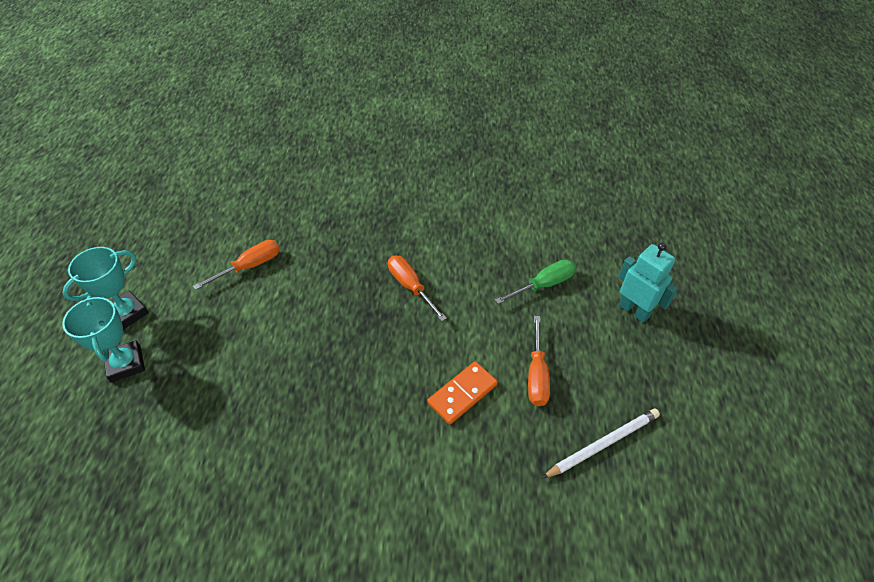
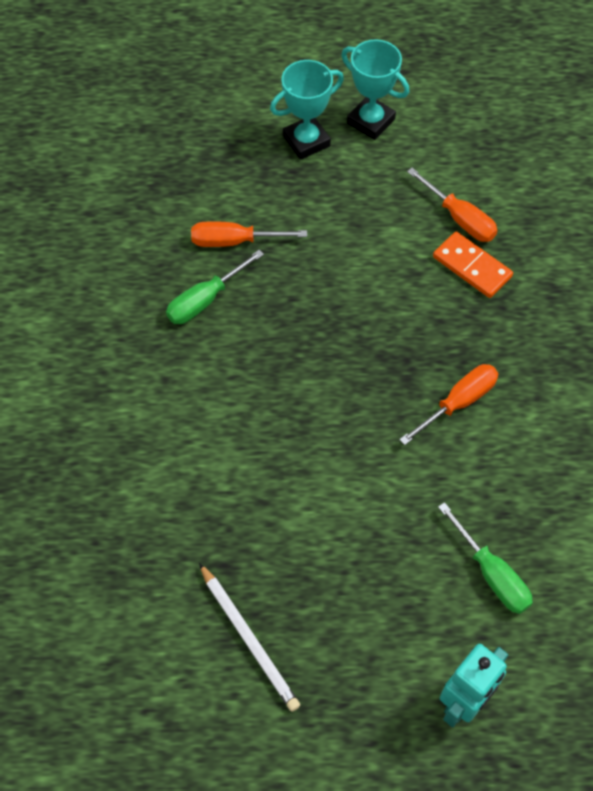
camera: 85 degrees right, 10 degrees up
(275, 462) = (204, 300): none -> green screwdriver
(462, 394) = (302, 476): orange domino -> orange domino (472, 267)
(536, 375) = (338, 562): orange screwdriver -> orange screwdriver (233, 241)

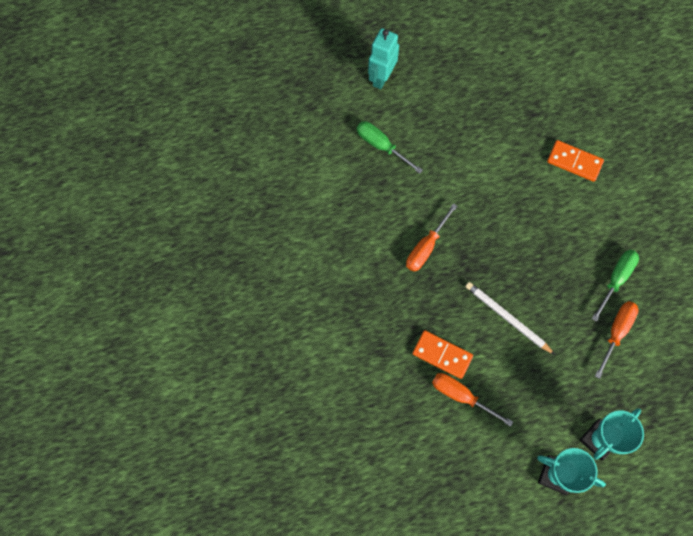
camera: 165 degrees right, 10 degrees up
(192, 471) = (574, 162): none -> orange domino
(233, 241) = (616, 332): orange screwdriver -> orange screwdriver turned 45 degrees counterclockwise
(249, 639) = (504, 80): white pencil -> white pencil (507, 318)

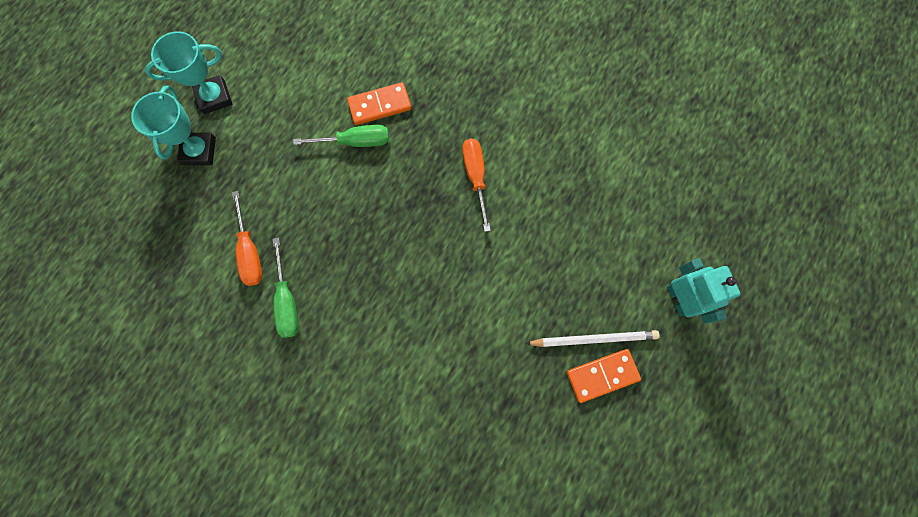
camera: 135 degrees right, 5 degrees up
(381, 146) = (606, 231): green screwdriver -> green screwdriver (356, 141)
(460, 395) = (337, 89): orange screwdriver -> none
(507, 318) = (354, 180): white pencil -> white pencil (594, 338)
(574, 162) = (421, 387): orange domino -> orange domino (602, 375)

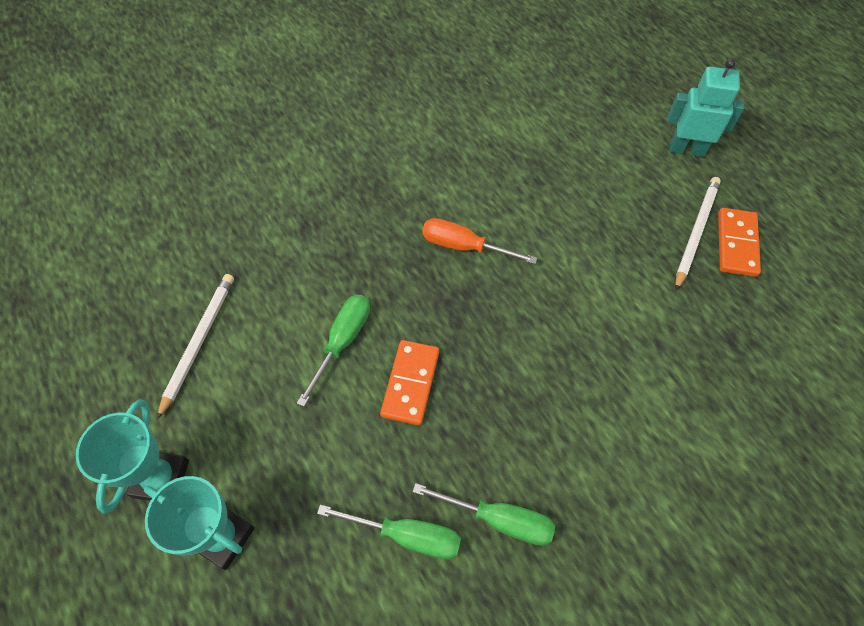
camera: 60 degrees left, 15 degrees down
(250, 252) = (408, 536): orange screwdriver -> green screwdriver
(307, 59) = (198, 342): none -> white pencil
(380, 105) = (316, 295): orange domino -> orange domino (410, 383)

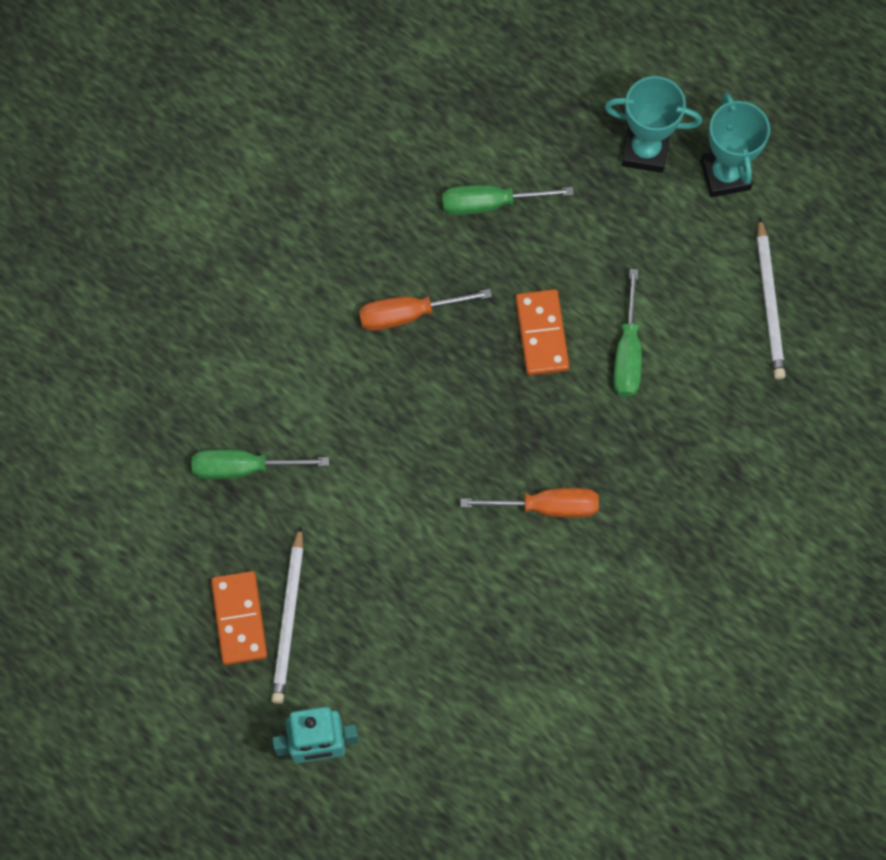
camera: 160 degrees right, 10 degrees up
(500, 520) = (414, 242): green screwdriver -> green screwdriver (242, 468)
(530, 445) = (407, 314): none -> orange screwdriver

